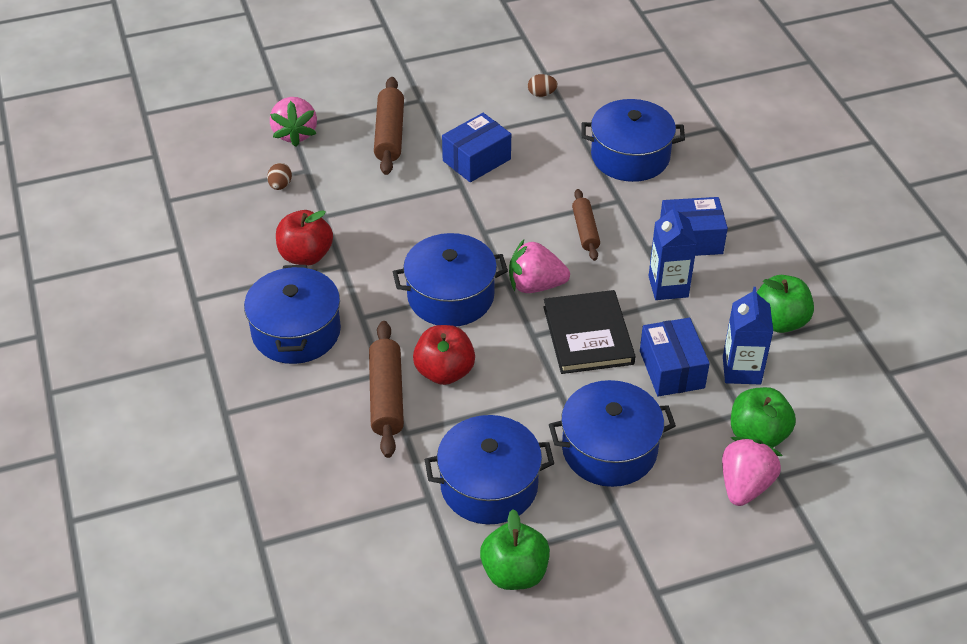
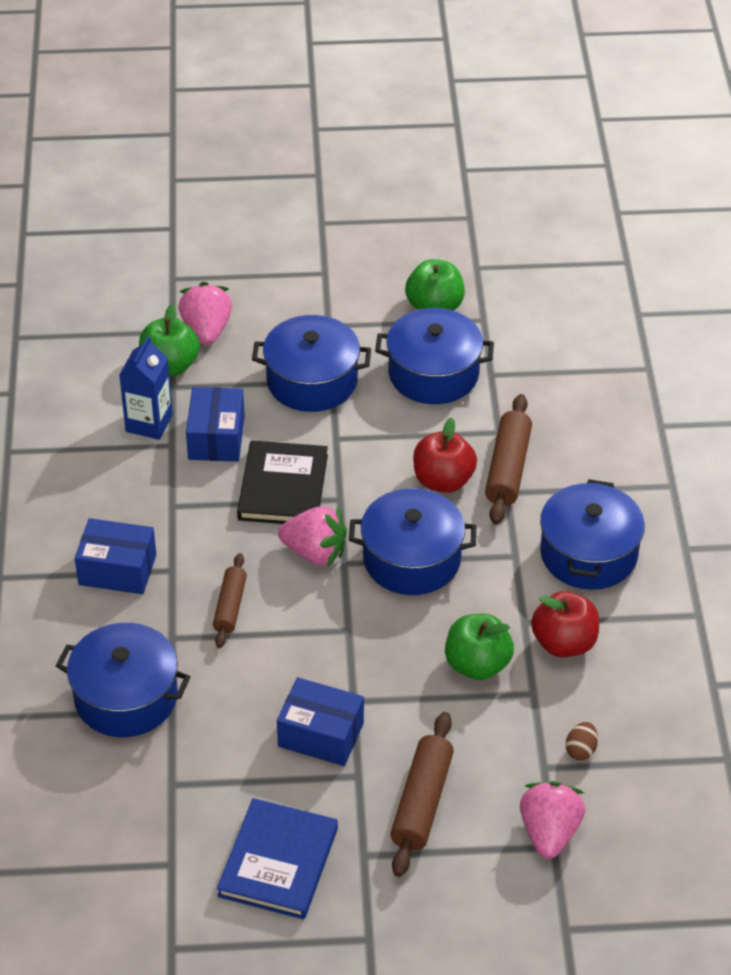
camera: 165 degrees left, 0 degrees up
(476, 86) = (278, 862): none -> blue book
(476, 160) = (321, 734): blue box -> blue box turned 45 degrees clockwise
(541, 94) = (192, 826): brown egg -> none
(668, 286) = (173, 521): blue carton -> none
(745, 485) = (206, 330): pink strawberry -> pink strawberry turned 135 degrees clockwise
(779, 321) = (80, 461): green apple -> green apple (477, 664)

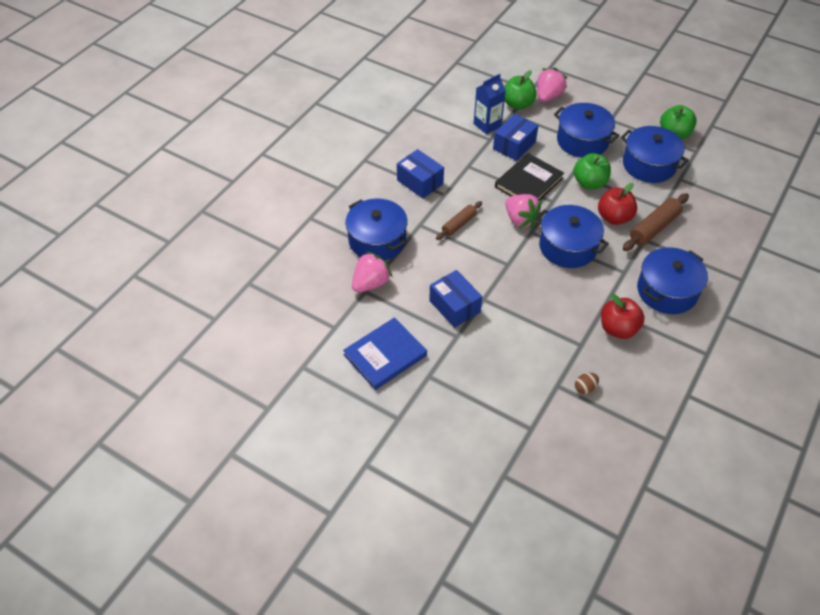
camera: 35 degrees right, 5 degrees up
(421, 802) = (479, 367): brown rolling pin -> none
(477, 664) = (562, 315): green apple -> green apple (589, 183)
(549, 832) = (534, 420): pink strawberry -> pink strawberry (371, 283)

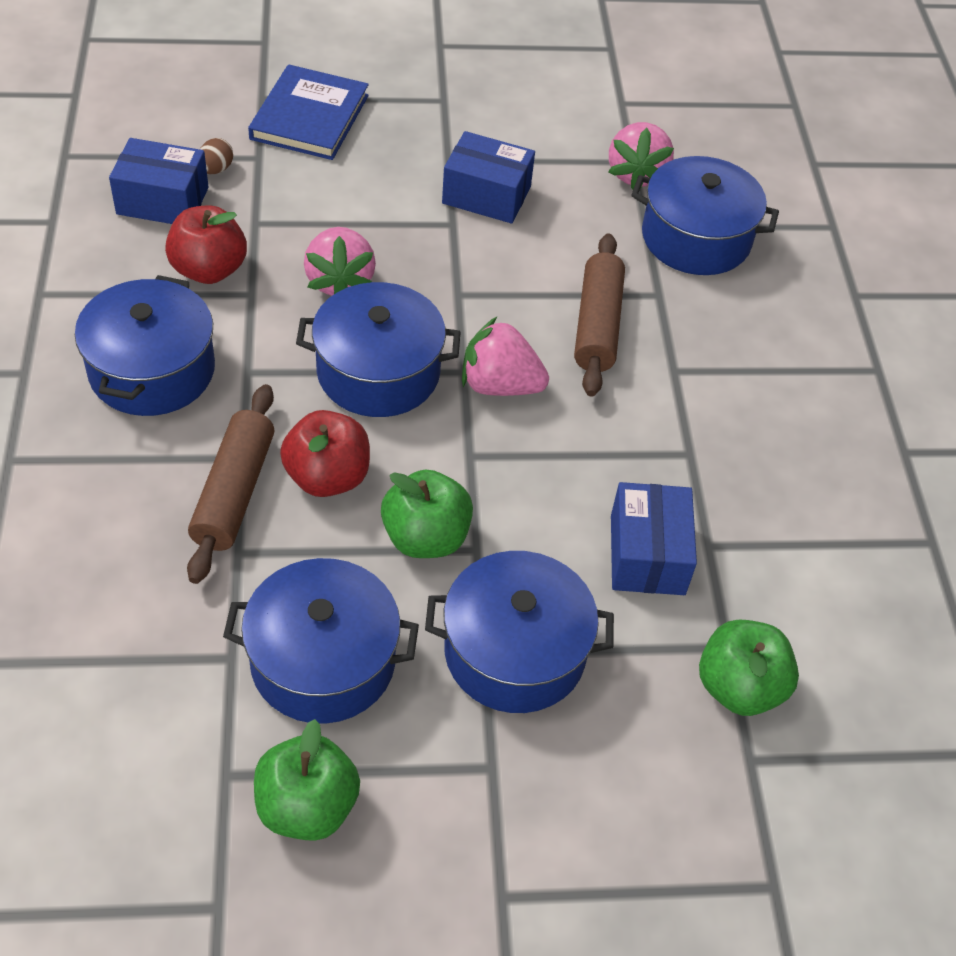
camera: 140 degrees right, 0 degrees up
(385, 355) = (523, 99): blue book -> blue book (310, 117)
(420, 182) = (739, 373): blue box -> blue box (162, 201)
(459, 224) = (597, 325): brown rolling pin -> brown rolling pin, size x1.55
(487, 125) = (748, 582): blue carton -> none
(529, 182) = (546, 474): black book -> none
(548, 96) = (693, 761): pink strawberry -> pink strawberry (340, 281)

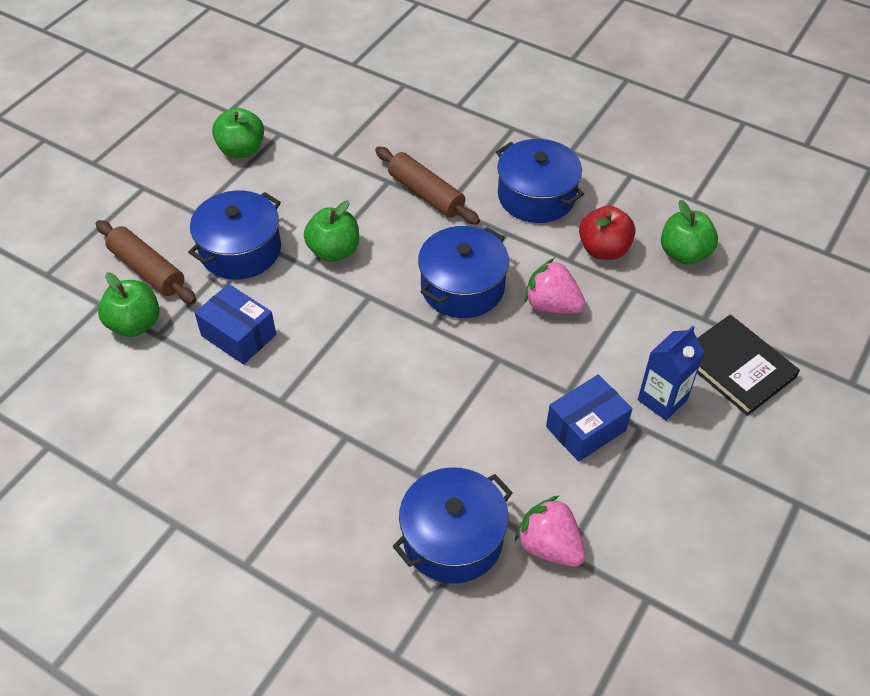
camera: 130 degrees right, 0 degrees up
(162, 201) = (684, 253): blue box -> green apple
(216, 169) = (702, 291): brown egg -> none
(310, 117) = (737, 367): blue book -> black book
(323, 661) = (302, 183): blue pot -> none
(327, 477) = (405, 232): red apple -> none
(400, 155) = (662, 400): none -> blue carton
(500, 385) = (408, 337): pink strawberry -> none
(597, 325) = (416, 418): brown rolling pin -> brown rolling pin (147, 270)

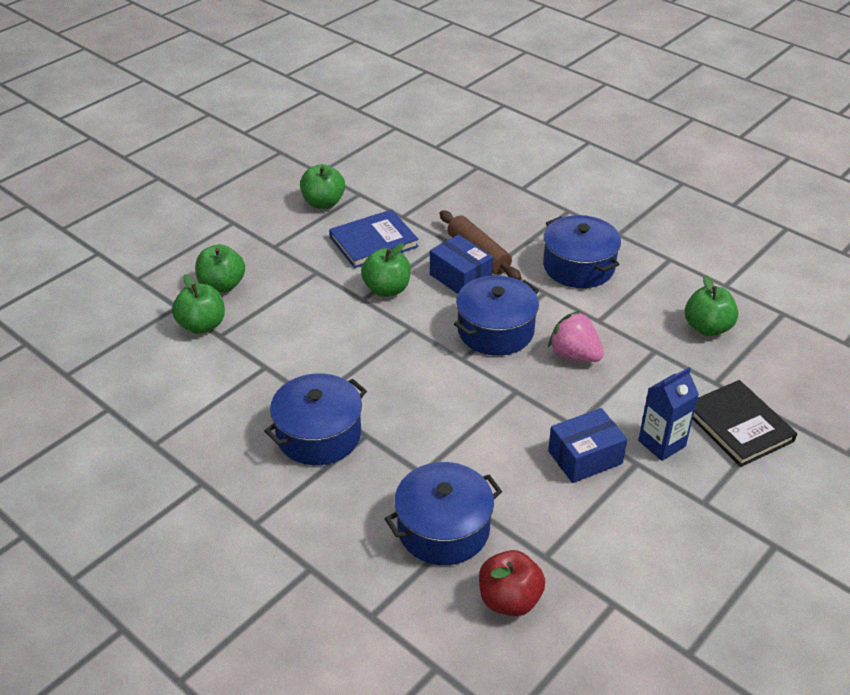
camera: 10 degrees right, 10 degrees down
(147, 270) = (222, 285): brown rolling pin -> green apple
(238, 335) = (289, 344): blue box -> blue box (460, 278)
(240, 250) = (305, 279): blue pot -> blue pot (319, 435)
(308, 193) = (373, 242): none -> blue book
(549, 546) = (530, 547): pink strawberry -> none
(604, 250) = (632, 316): red apple -> red apple (509, 600)

